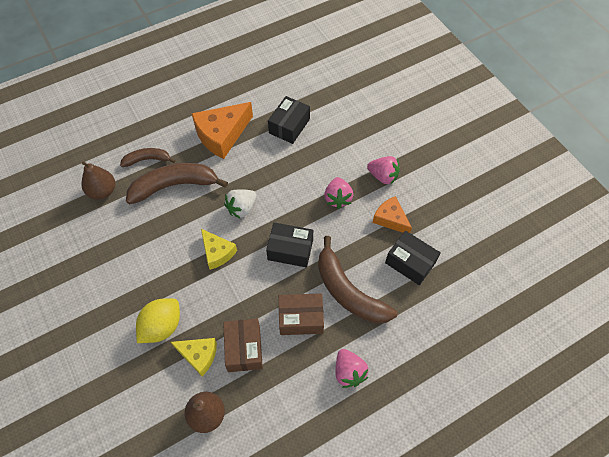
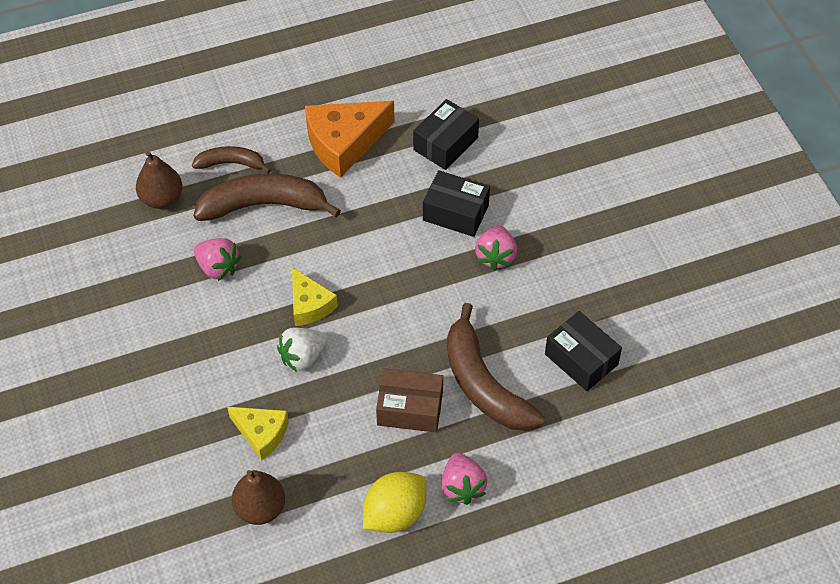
camera: 10 degrees right, 5 degrees down
(162, 326) = (217, 389): yellow lemon -> yellow lemon (395, 514)
(241, 208) = (354, 250): white strawberry -> white strawberry (303, 357)
(244, 349) = (324, 435): brown box -> none
(290, 250) = (413, 317): black box -> black box (455, 213)
(383, 176) = (569, 235): pink strawberry -> pink strawberry (218, 268)
(390, 219) = (566, 296): orange cheese -> none

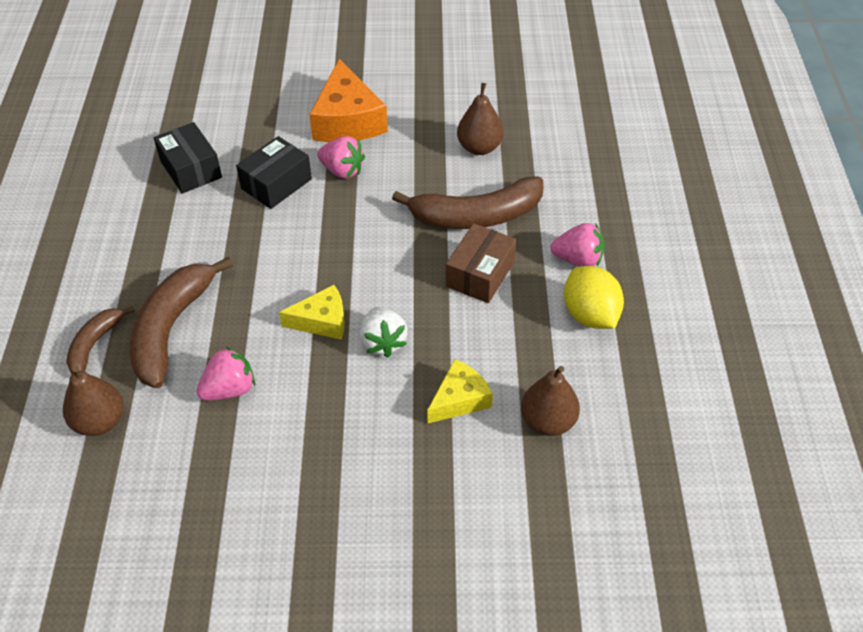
camera: 70 degrees left, 5 degrees down
(344, 143) = (136, 243): orange cheese -> orange cheese (347, 120)
(581, 359) = (479, 147): black box -> brown pear

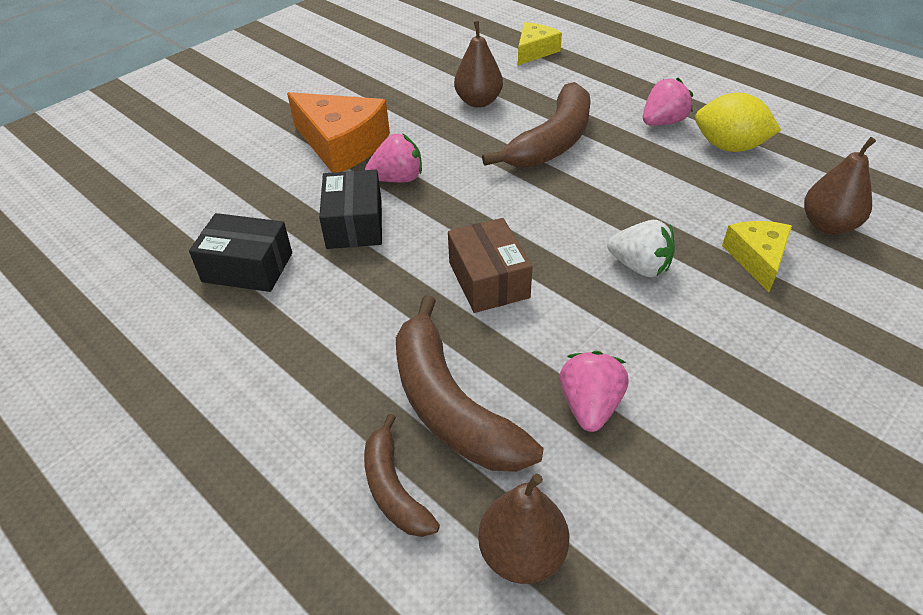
camera: 45 degrees left, 5 degrees down
(322, 321) = (569, 289): yellow cheese -> yellow cheese (534, 51)
(480, 274) = (621, 173): brown box -> brown box (488, 280)

